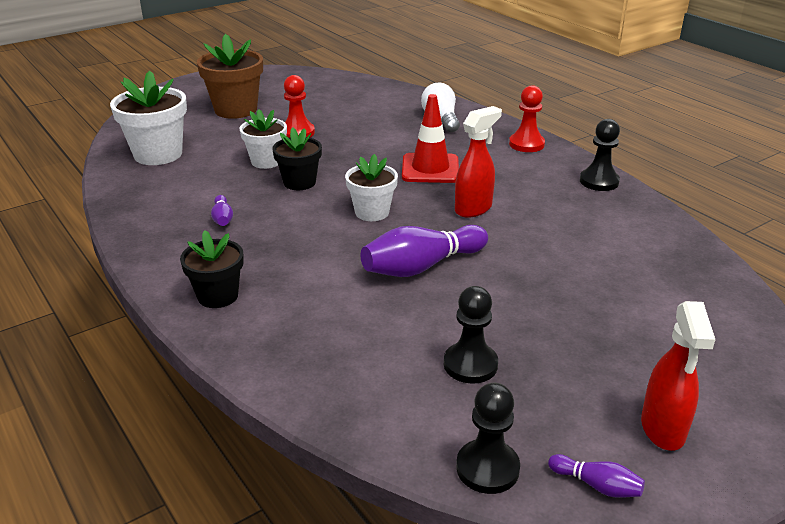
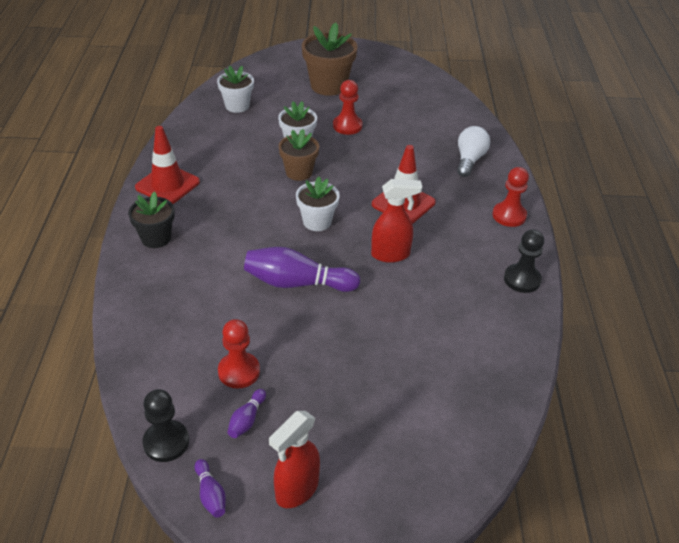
camera: 35 degrees right, 10 degrees up
(158, 154) = (237, 106): white flower pot -> white flower pot, size x0.64
(167, 245) = (167, 185): none -> red traffic cone
(222, 218) = (220, 179): purple bowling pin -> purple bowling pin (247, 420)
(299, 182) = (299, 172): black flower pot -> brown flower pot
(470, 365) = (239, 371): black pawn -> red pawn

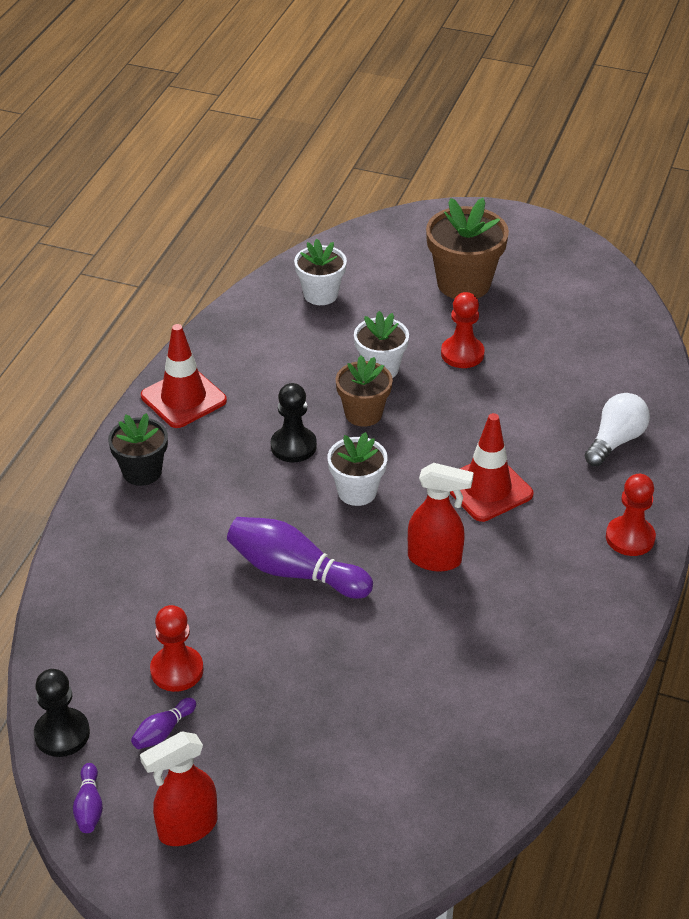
camera: 20 degrees right, 0 degrees up
(522, 279) = (599, 634): black pawn -> black pawn (293, 446)

